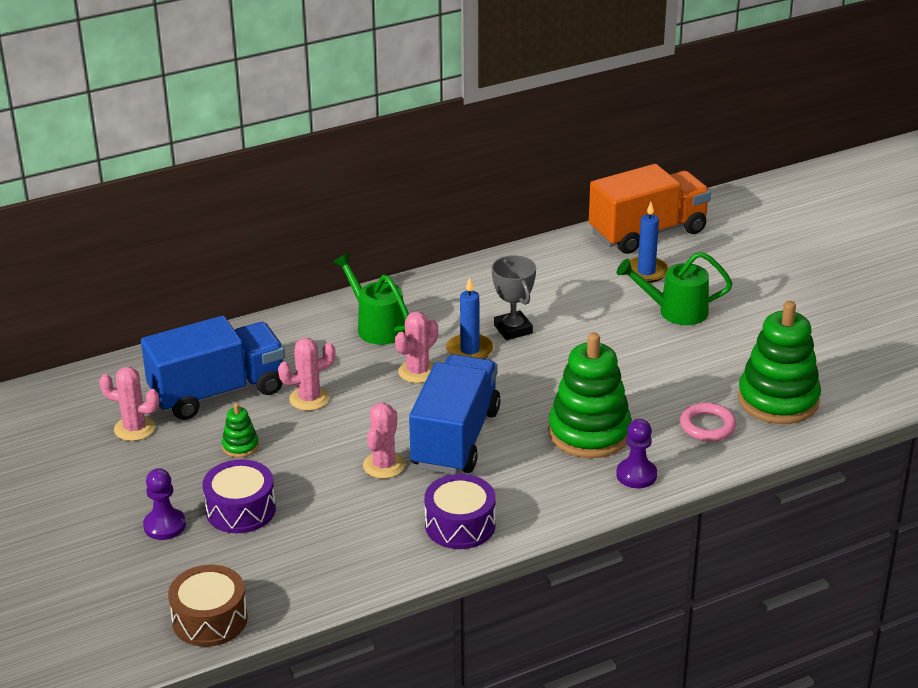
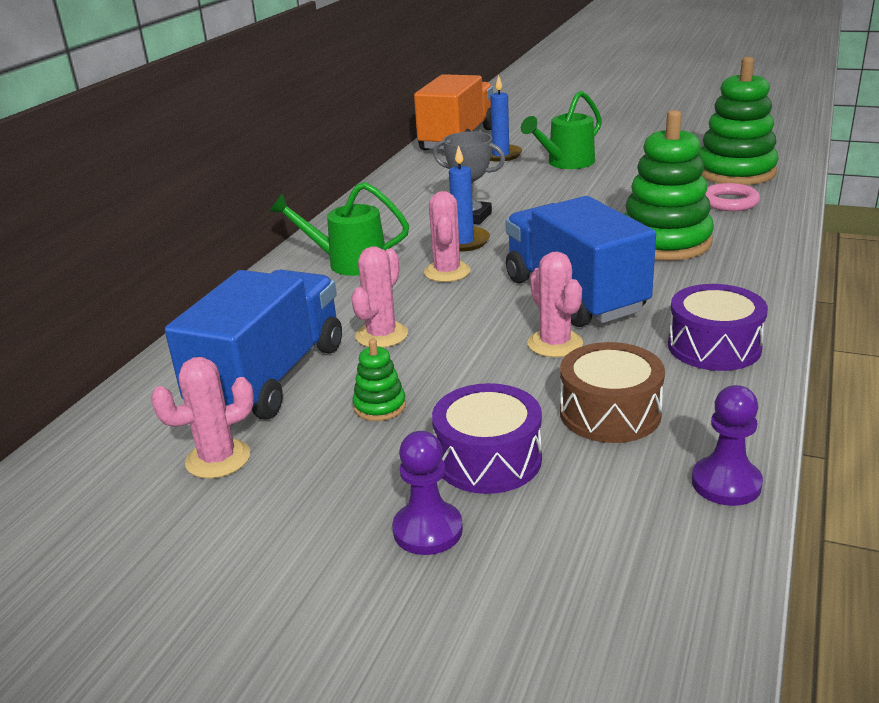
camera: 40 degrees left, 5 degrees down
(210, 619) = (674, 593): brown drum -> brown drum (610, 413)
(636, 475) = (755, 247): purple pawn -> purple pawn (726, 483)

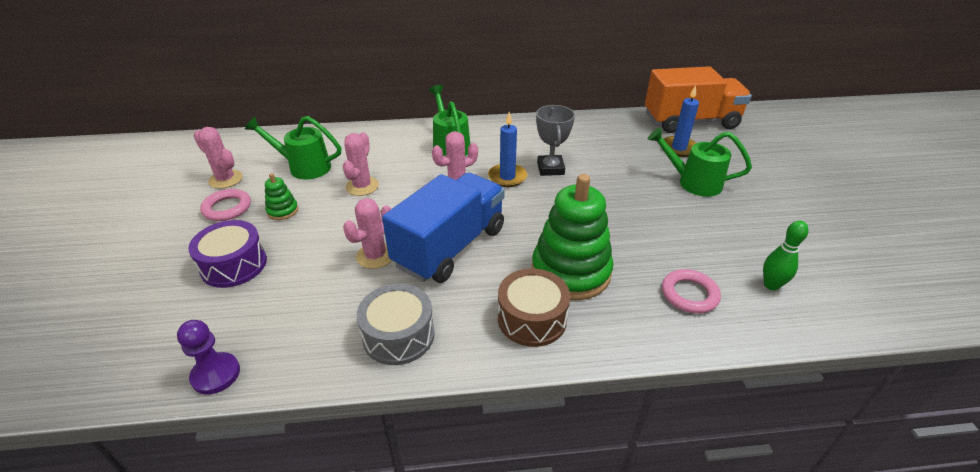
camera: 60 degrees right, 10 degrees up
(270, 378) = (304, 167): blue truck -> green watering can
(317, 460) = (227, 208): none -> pink ring
(381, 335) = (362, 186): pink cactus -> pink cactus turned 75 degrees counterclockwise
(428, 530) = (167, 263): purple pawn -> none
(610, 413) = (292, 302): brown drum -> brown drum (532, 318)
(714, 346) = (398, 335): purple drum -> grey drum
(735, 172) = (771, 285): green stacking toy -> green bowling pin

